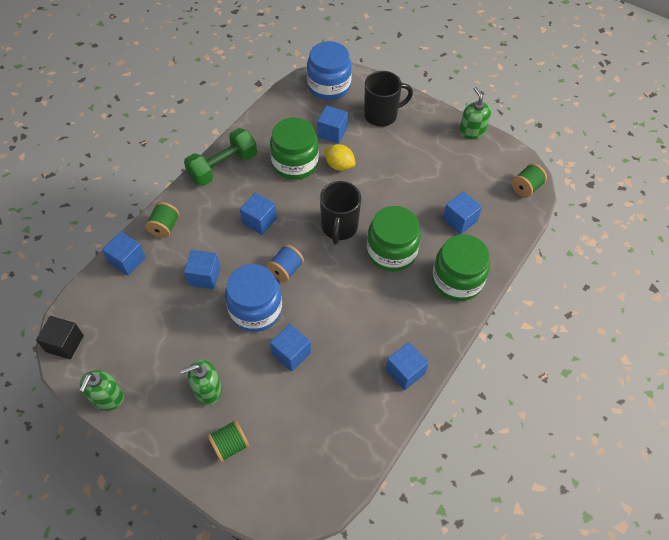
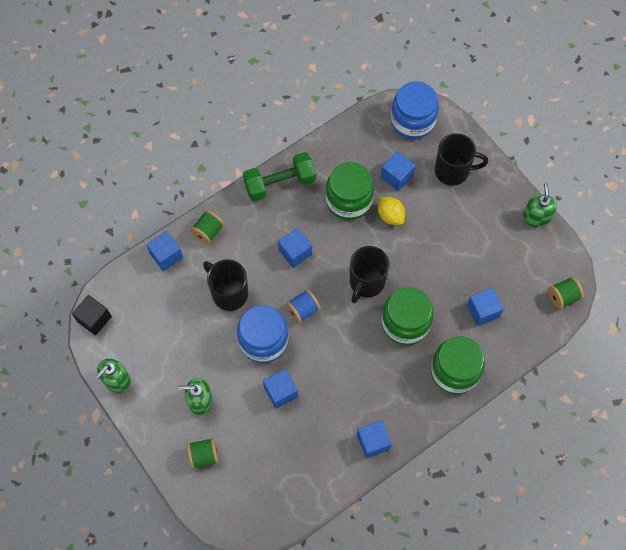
camera: 20 degrees right, 10 degrees up
(204, 276) = (229, 293): blue cube -> black mug

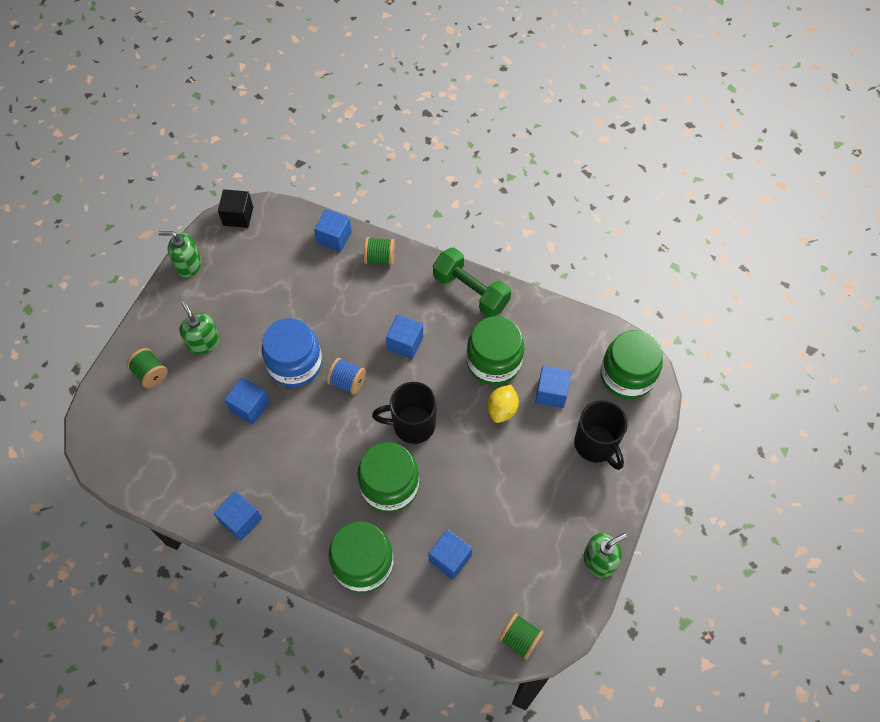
camera: 60 degrees right, 5 degrees down
(229, 293) = (327, 309): black mug -> none
(412, 121) = (627, 375): blue jar -> green jar

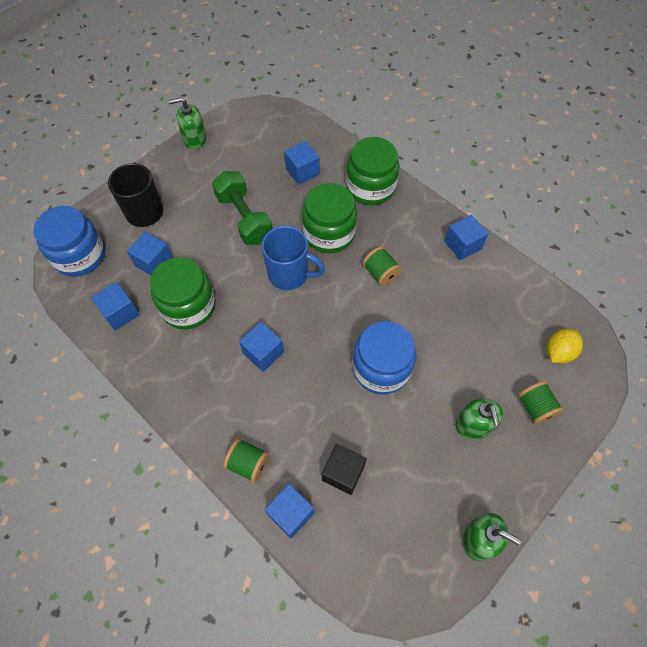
camera: 160 degrees left, 0 degrees up
(238, 216) = (403, 597): black cube -> black cube (343, 472)
(249, 407) = (436, 339): blue cube -> blue cube (120, 313)
(347, 382) = (334, 332): blue spool -> none
(412, 425) = (289, 274): black mug -> blue mug
(471, 291) = (170, 386): green dumbbell -> green dumbbell (244, 218)
(502, 409) = (205, 262): yellow lemon -> yellow lemon (558, 352)
(520, 639) = (276, 114): green spool -> green spool (380, 273)
(627, 375) = (80, 255): green jar -> blue jar

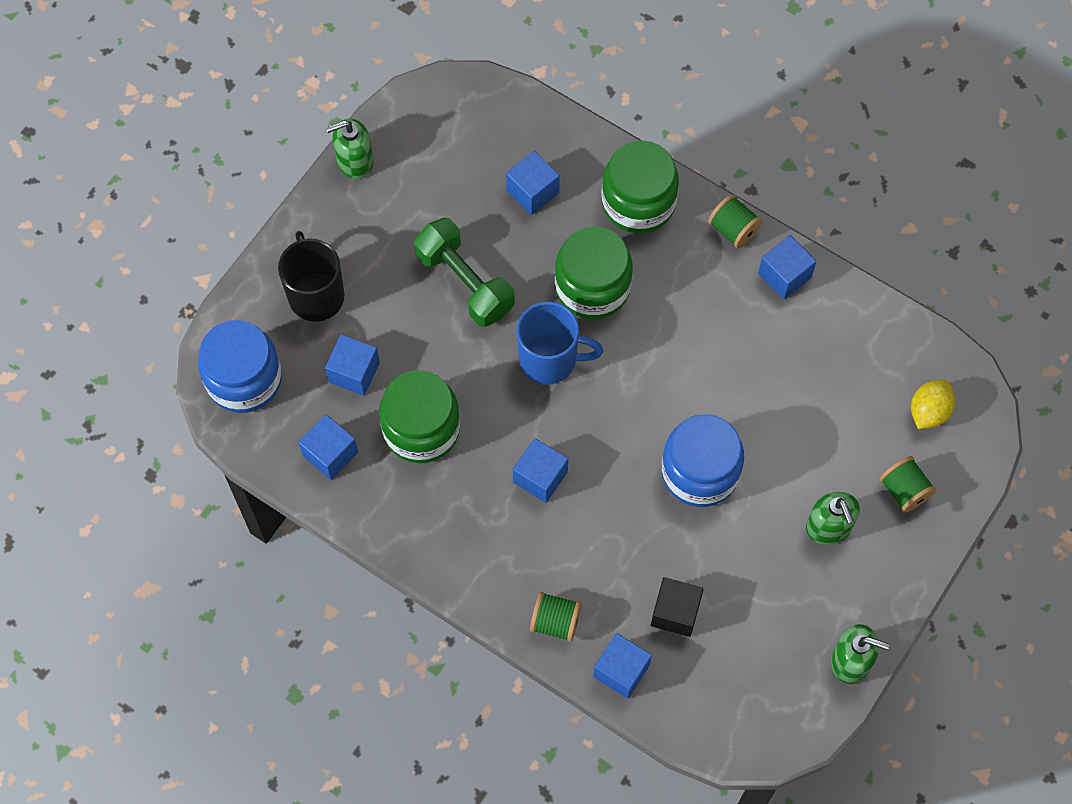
camera: 10 degrees left, 5 degrees up
(380, 273) = (676, 337): green spool -> green spool (733, 229)

